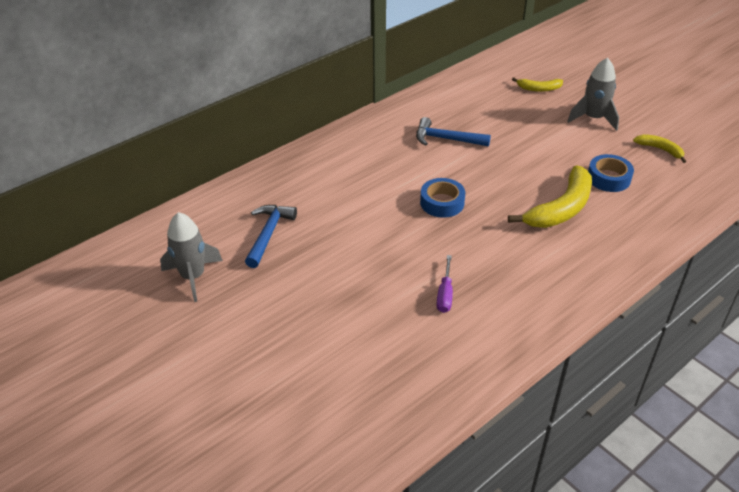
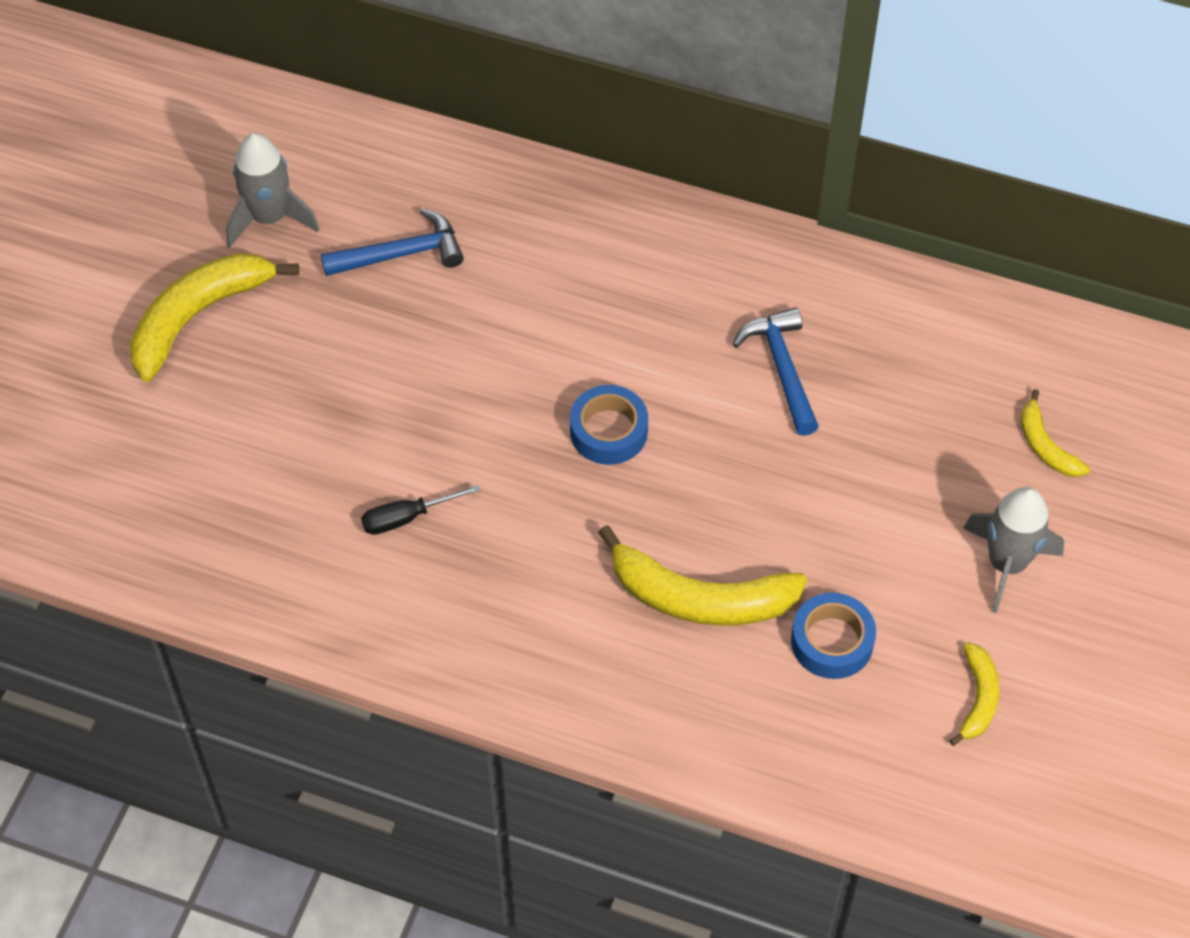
camera: 60 degrees right, 15 degrees up
(233, 333) = (198, 316): none -> yellow banana
(445, 294) = (407, 518): purple screwdriver -> black screwdriver

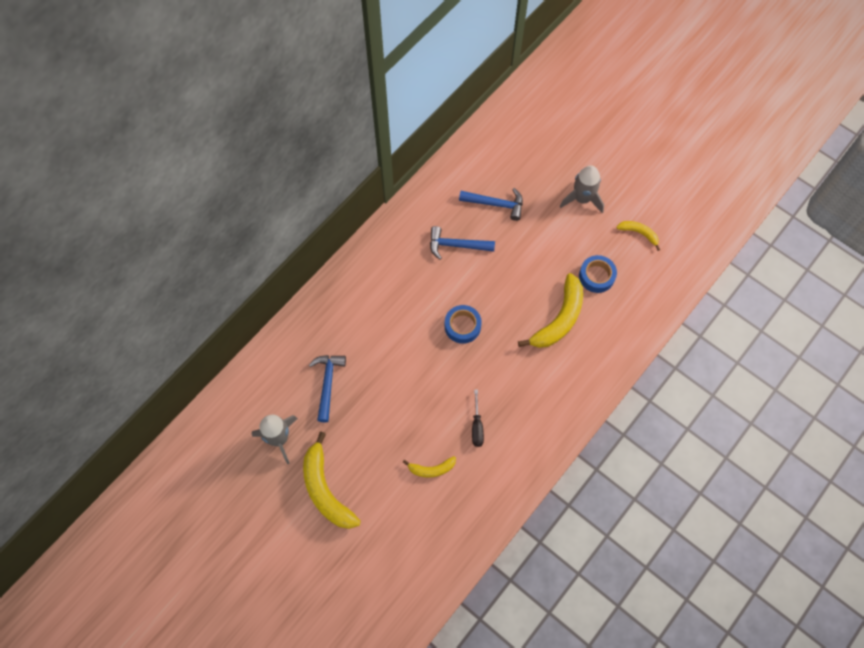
camera: 70 degrees left, 10 degrees up
(910, 408) = (495, 204): none -> blue hammer
(1045, 445) = (532, 163): yellow banana -> yellow banana (431, 469)

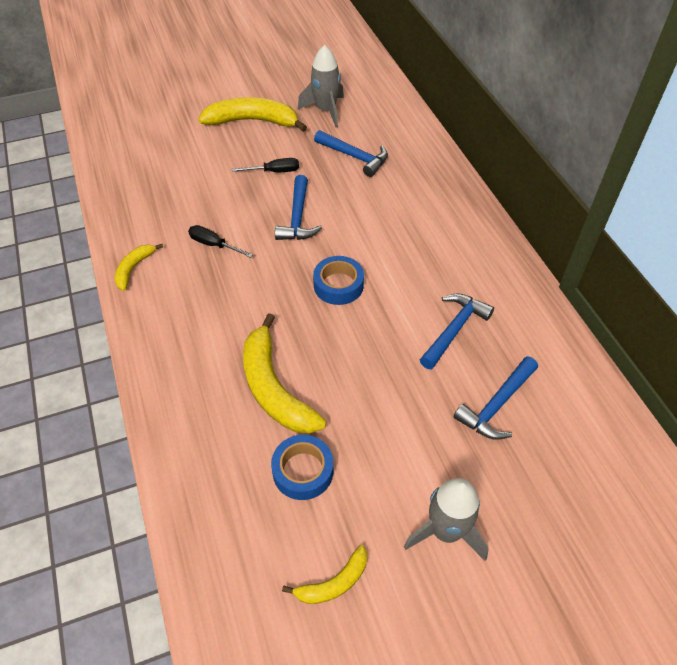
camera: 120 degrees right, 15 degrees down
(378, 432) = (274, 171): none -> black screwdriver
(417, 386) = (298, 217): none -> blue hammer
(431, 469) = (204, 193): yellow banana -> yellow banana (133, 269)

